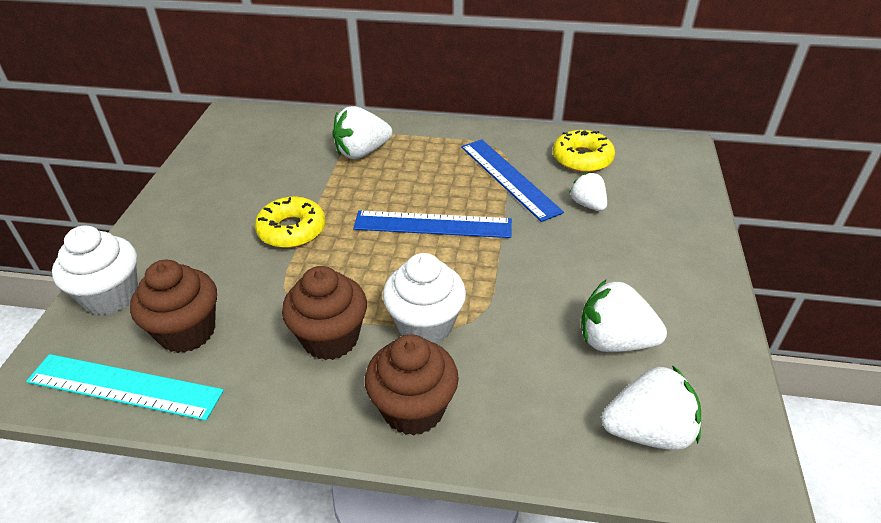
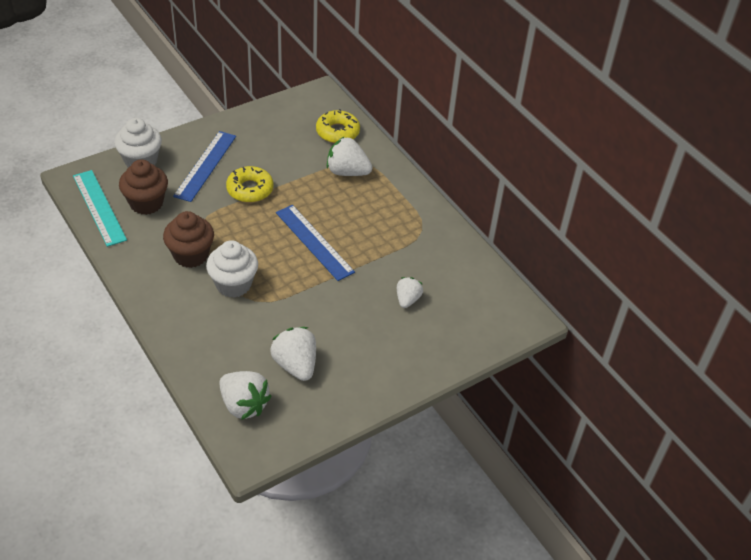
camera: 45 degrees right, 5 degrees up
(413, 409) = (177, 311): brown cupcake -> none
(509, 178) = (395, 251): blue ruler -> blue ruler (205, 166)
(582, 158) = (456, 274): yellow donut -> yellow donut (337, 132)

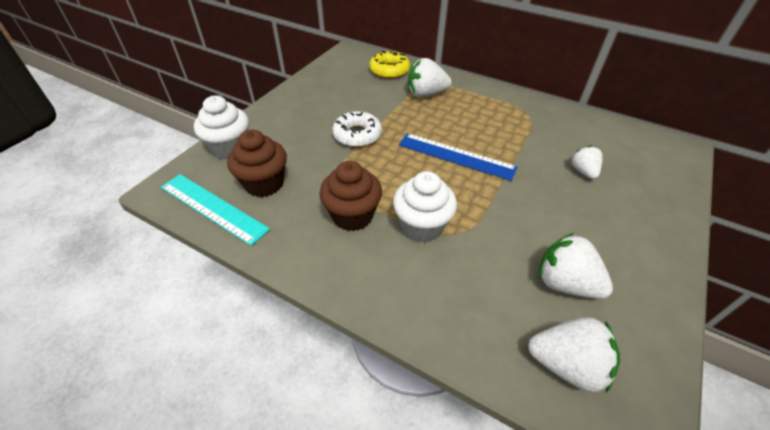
camera: 25 degrees left, 0 degrees up
(205, 166) = (298, 130): blue ruler -> none
(250, 189) = (357, 135): yellow donut -> white donut

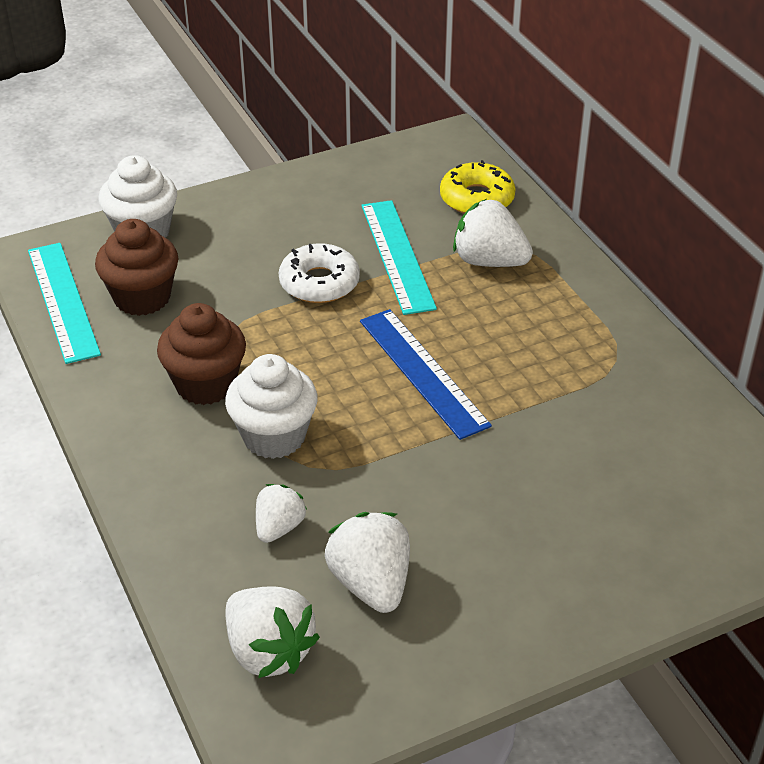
camera: 35 degrees right, 5 degrees down
(382, 107) = (397, 256): none -> turquoise ruler
(583, 171) = (585, 478): white strawberry -> white strawberry (279, 527)

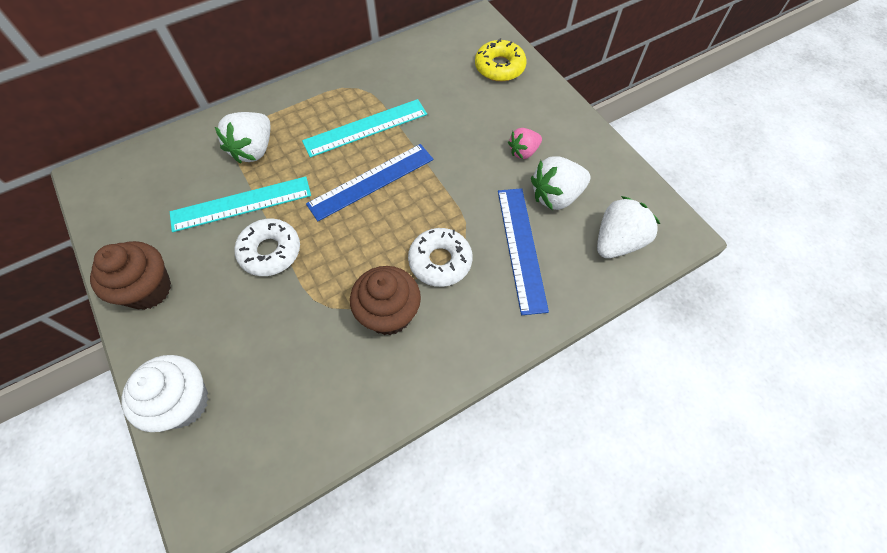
camera: 95 degrees left, 20 degrees up
(63, 301) = (281, 454): turquoise ruler -> turquoise ruler (365, 127)
(142, 298) = (281, 383): brown cupcake -> brown cupcake (148, 289)
(274, 436) = (440, 261): white cupcake -> white donut
(279, 527) = (521, 248): white strawberry -> blue ruler
(470, 553) = (523, 151): none -> pink strawberry
(477, 198) = (176, 159): yellow donut -> yellow donut (499, 67)

